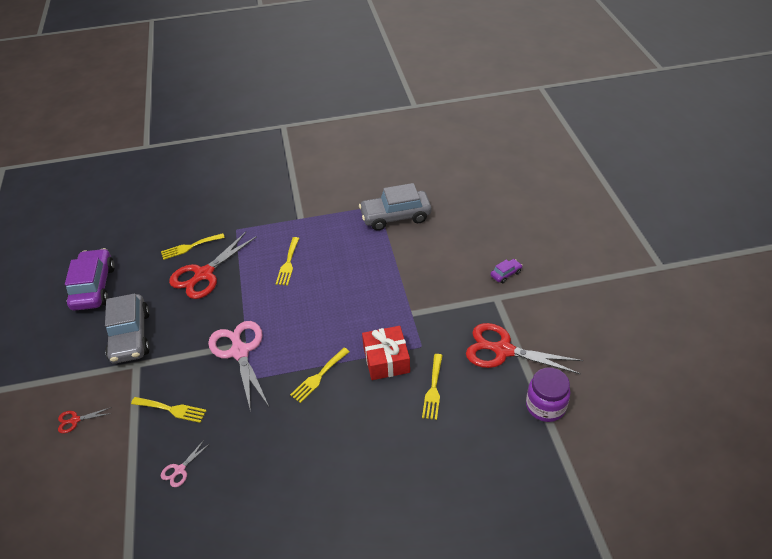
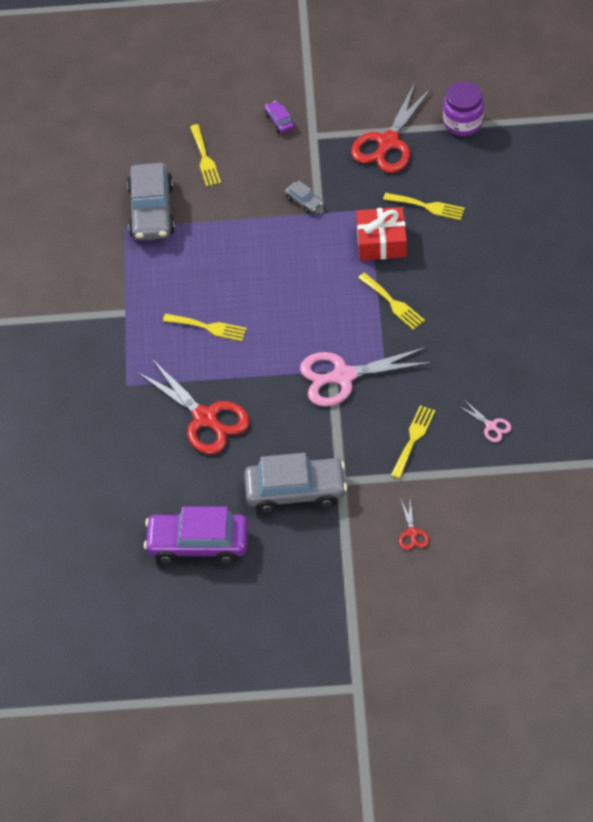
camera: 80 degrees left, 10 degrees up
(190, 247) = (147, 437): yellow fork -> yellow fork (205, 158)
(422, 301) = (303, 201): none -> grey car

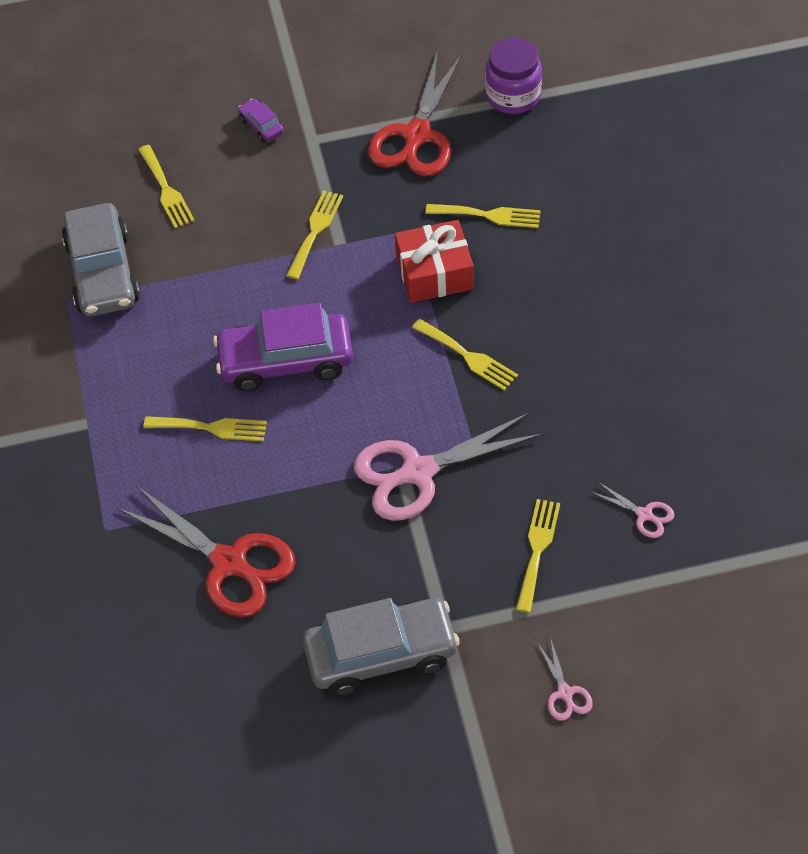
camera: 10 degrees left, 0 degrees up
(198, 543) = (250, 758): purple car -> purple car (285, 361)
(303, 201) = (315, 231): grey car -> yellow fork
(412, 533) = (565, 693): red scissors -> pink scissors

